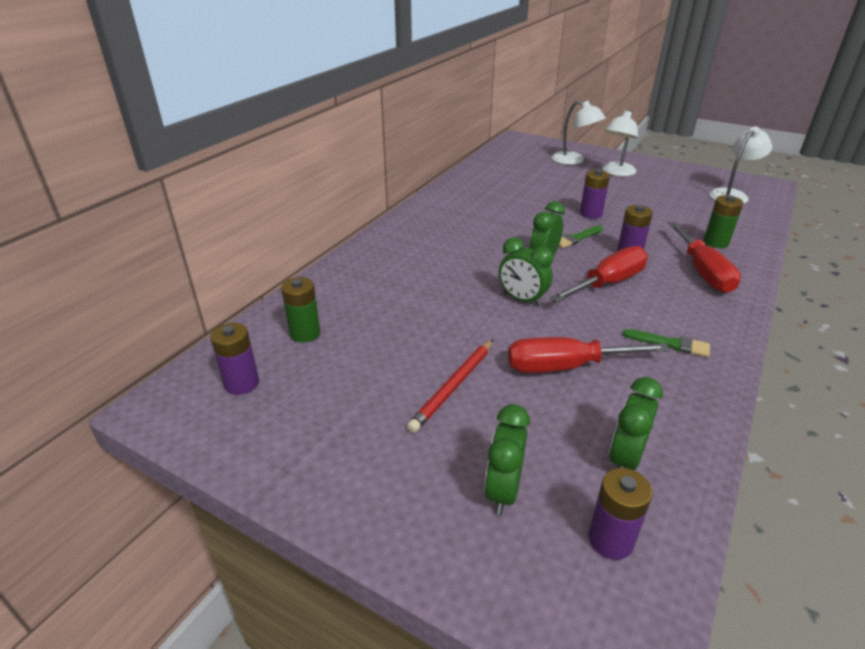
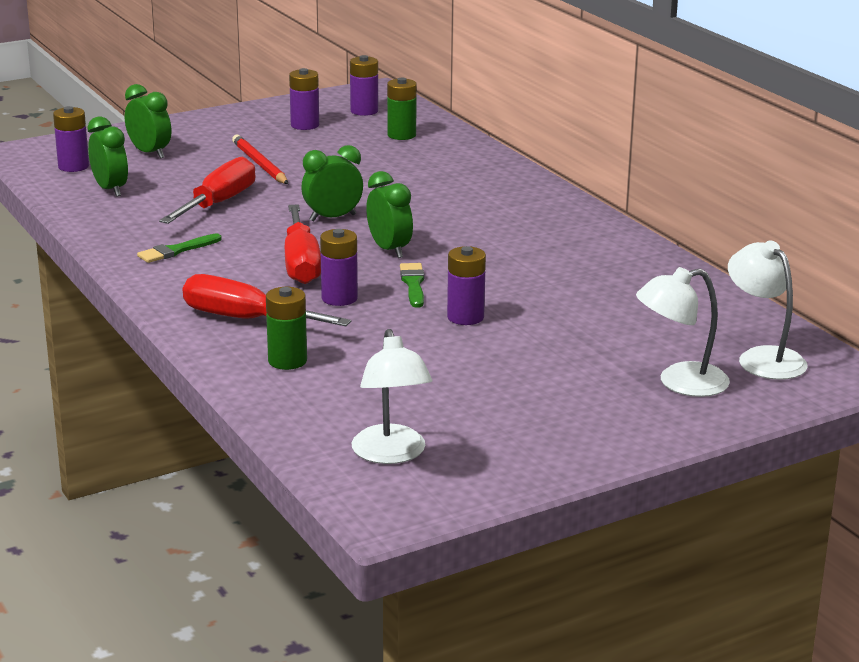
camera: 120 degrees right, 10 degrees down
(316, 407) = (305, 125): none -> purple battery
(616, 172) = (588, 397): white lamp -> white lamp (763, 358)

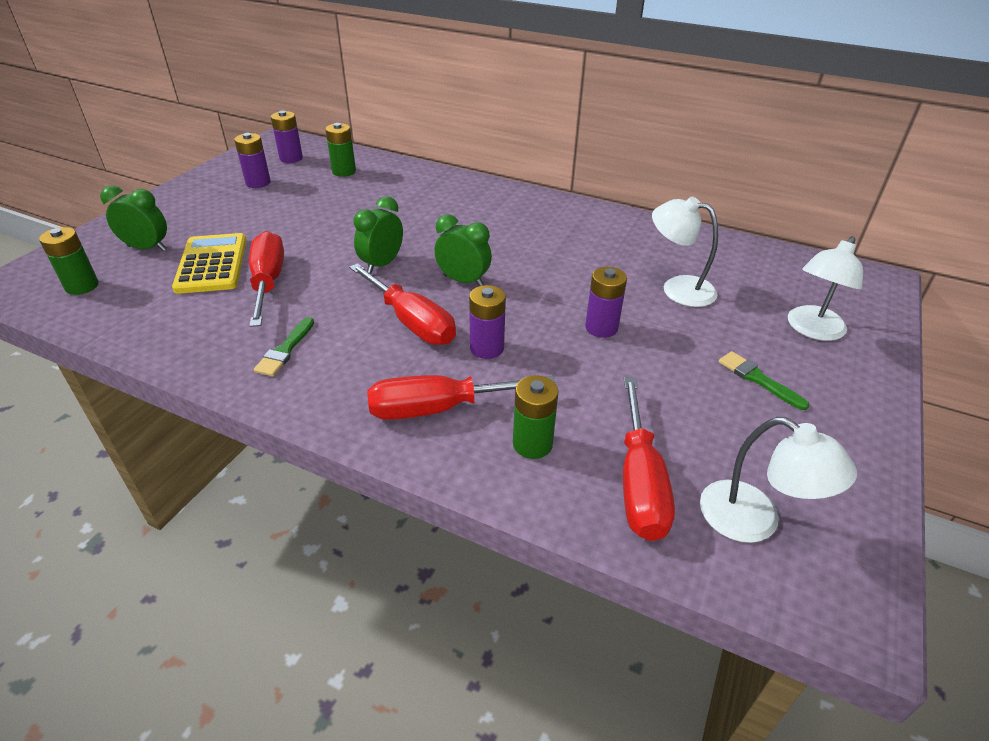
camera: 35 degrees left, 15 degrees up
(73, 166) = (82, 286): purple battery -> green battery
(110, 189) = (147, 301): green clock -> none
(188, 178) = (212, 264): none -> yellow calculator
(260, 164) = (261, 230): red pencil -> none
(337, 406) = (639, 482): none -> red screwdriver
(413, 284) = (523, 309): green brush -> green brush (758, 379)
(763, 358) = (818, 284): white lamp -> white lamp (678, 288)

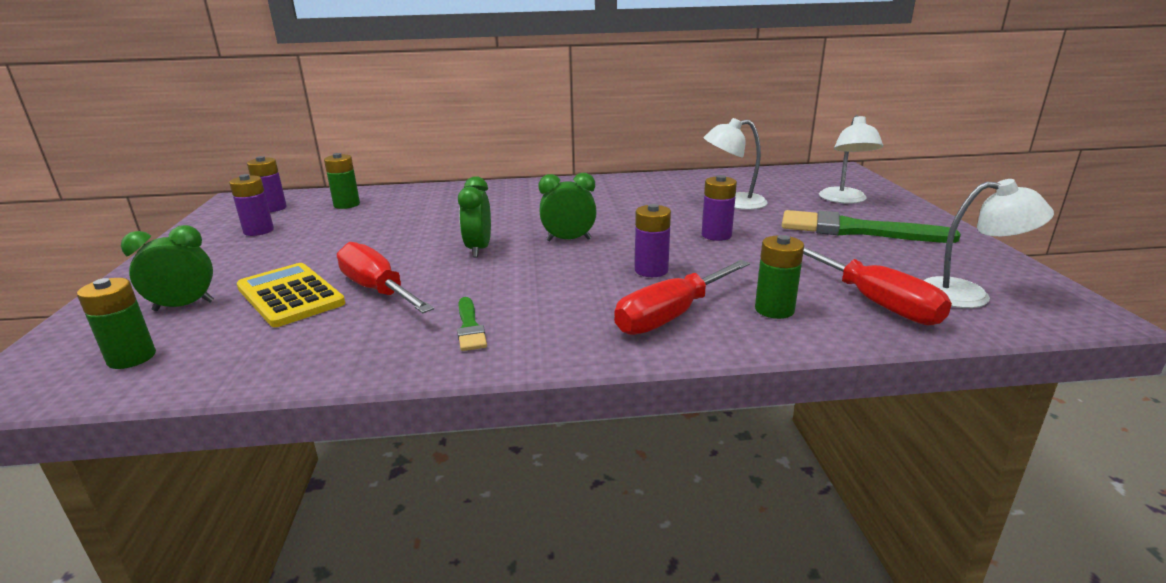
camera: 30 degrees left, 15 degrees down
(411, 322) = (563, 274): red screwdriver -> none
(758, 379) = (854, 230): green brush -> green brush, size x2.06

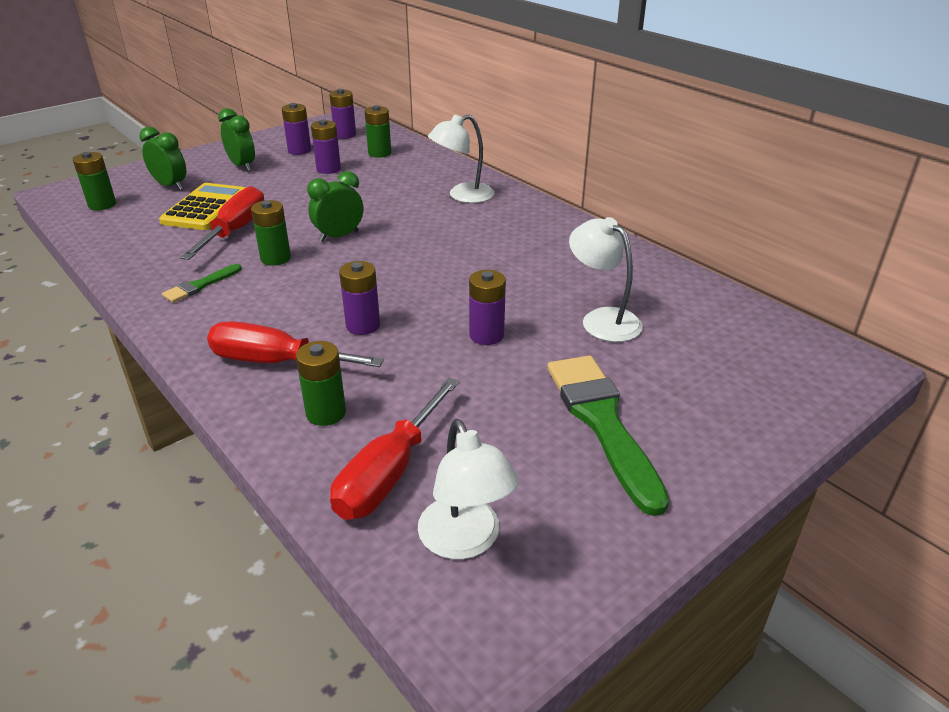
camera: 55 degrees right, 10 degrees up
(332, 228) = (328, 169): none -> purple battery
(474, 282) = (275, 258): none -> green battery
(568, 240) = (396, 265): green clock -> green clock (242, 166)
(844, 200) = (715, 394): white lamp -> white lamp (462, 196)

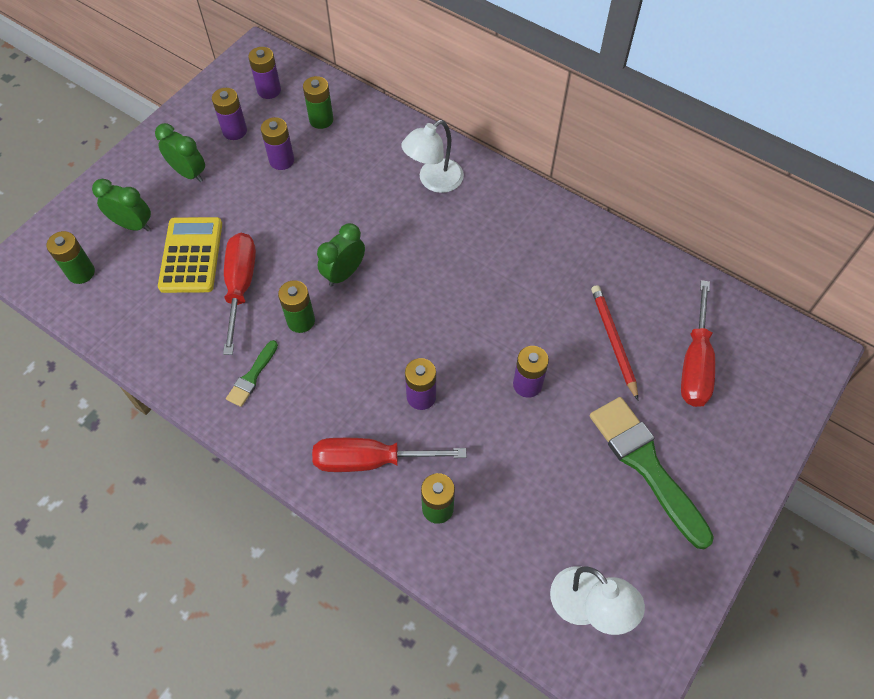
camera: 15 degrees left, 25 degrees up
(389, 473) = (511, 557): red screwdriver -> red screwdriver (695, 363)
(602, 319) = (613, 341): white lamp -> red pencil

